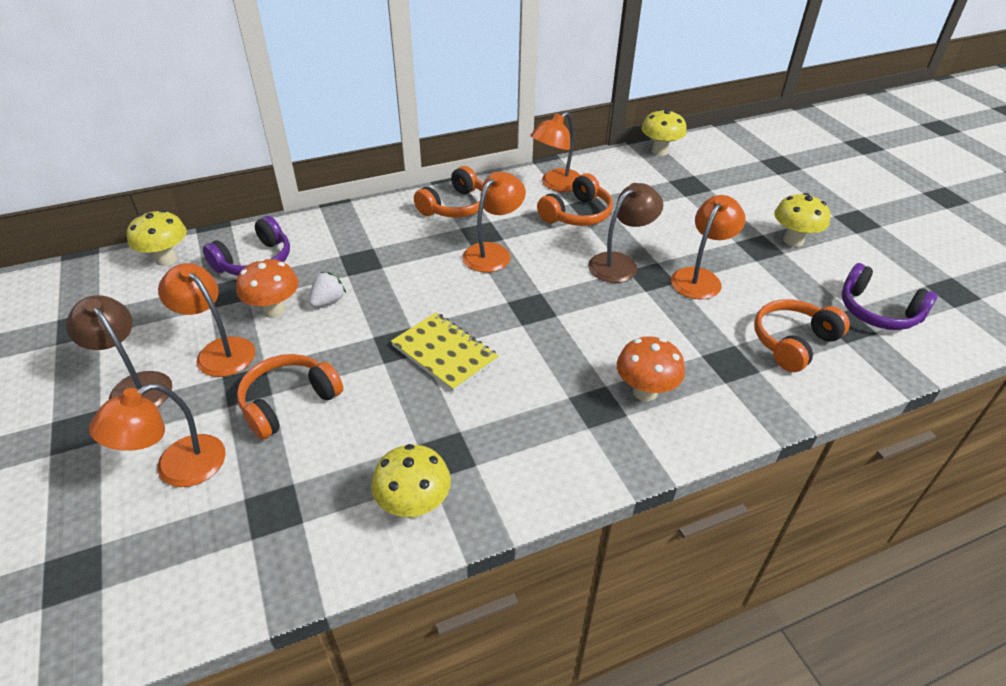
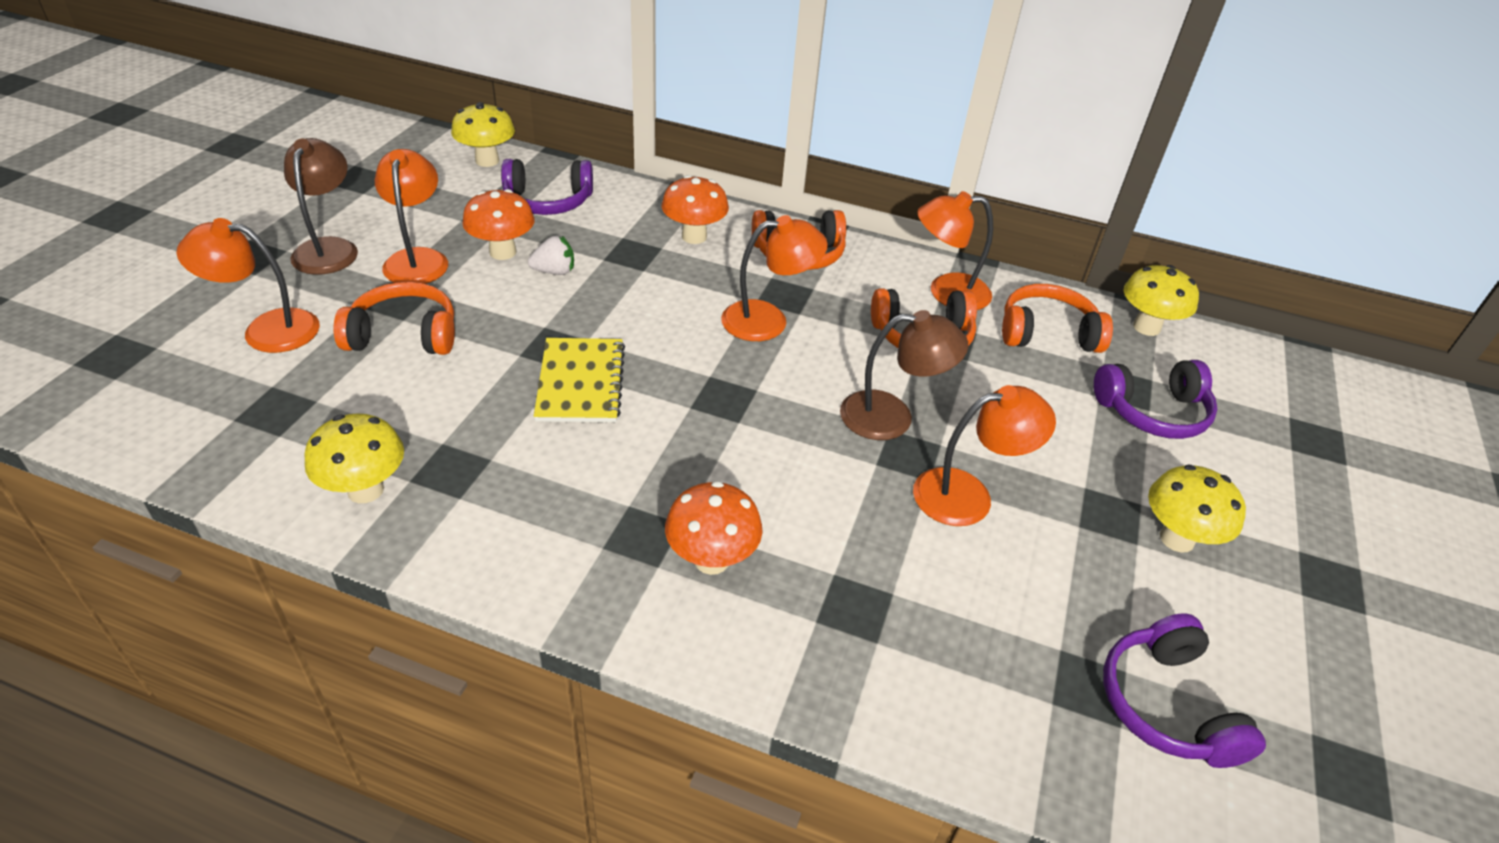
camera: 40 degrees right, 0 degrees up
(383, 230) = (694, 236): none -> orange mushroom
(713, 190) = (1153, 412): none -> purple headphones
(793, 342) = (974, 646): orange headphones -> orange headphones (1047, 333)

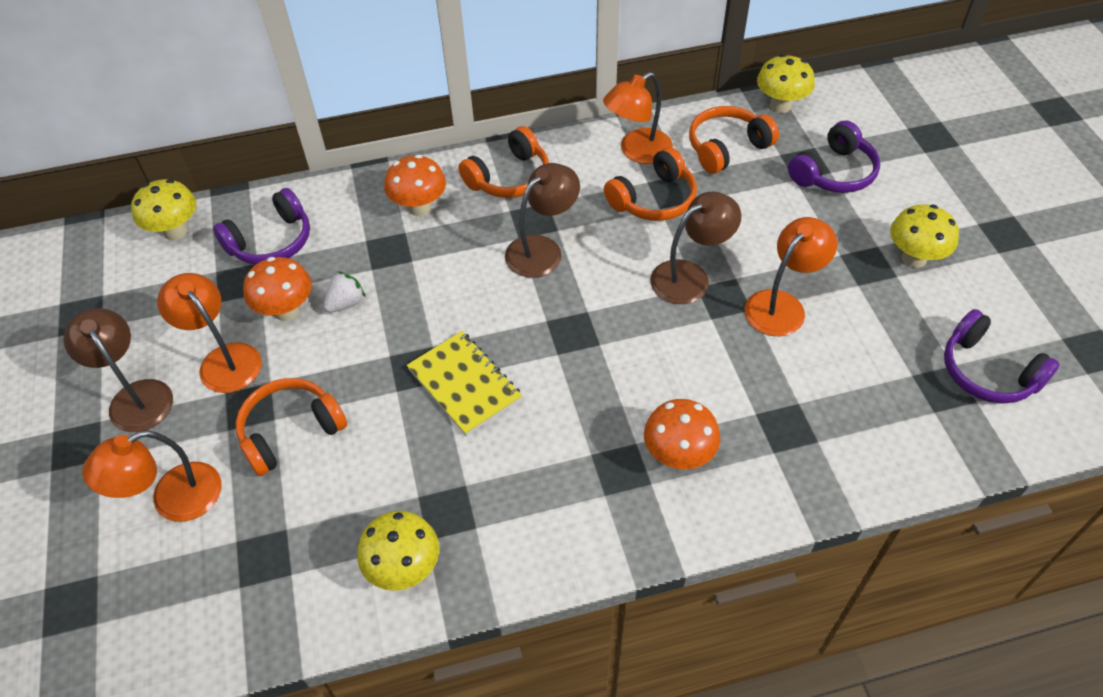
camera: 30 degrees left, 10 degrees up
(768, 320) = (542, 249): orange lamp -> brown lamp

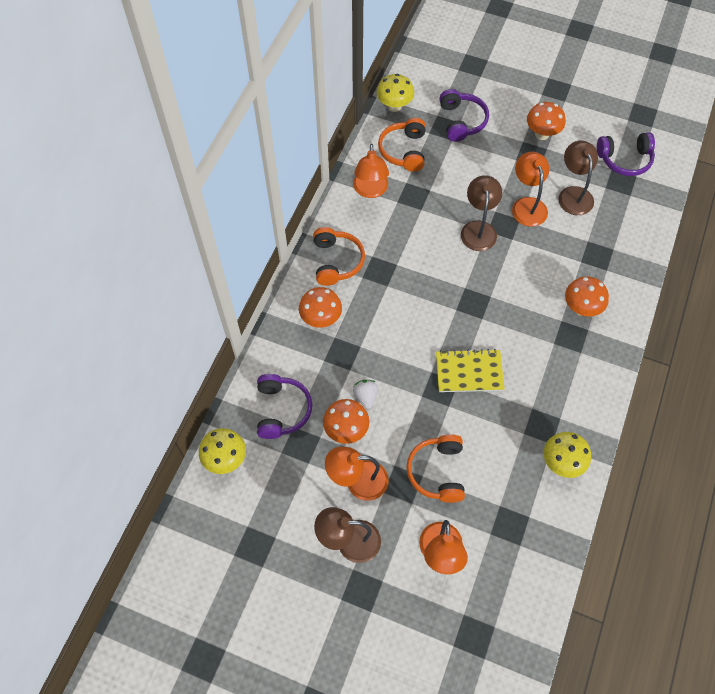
camera: 55 degrees left, 10 degrees up
(542, 249) = (405, 280): brown lamp -> brown lamp (573, 194)
(653, 199) = (412, 207): orange headphones -> none
(914, 258) = (542, 134): yellow mushroom -> orange mushroom

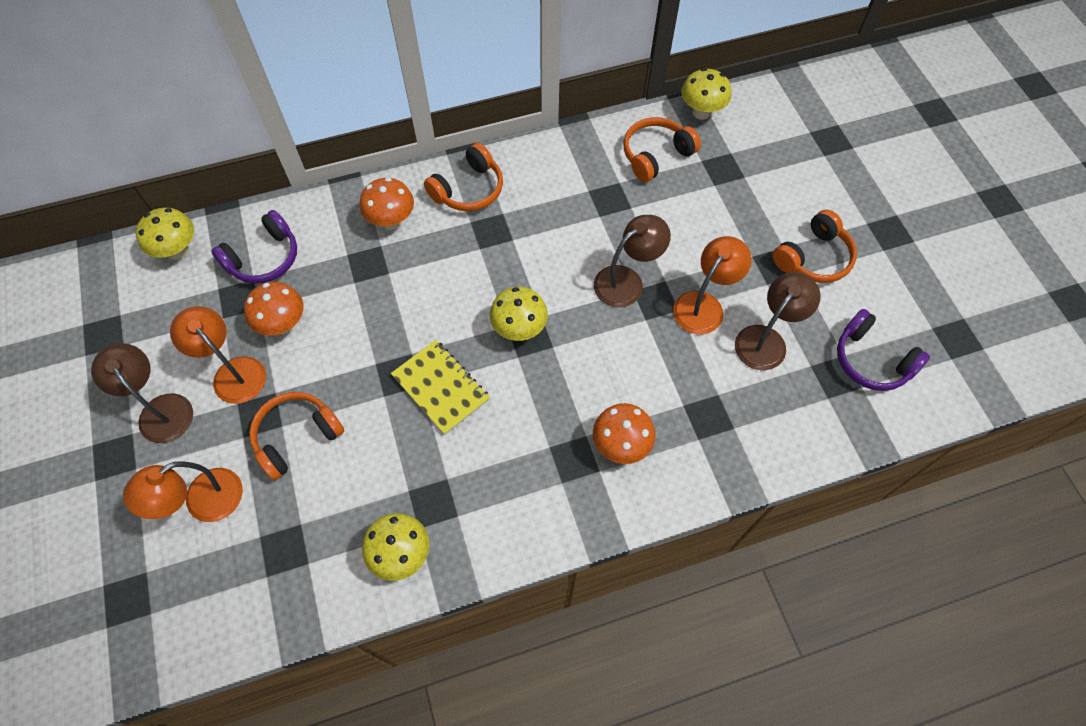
camera: 50 degrees right, 0 degrees up
(365, 397) = (334, 316): white strawberry -> none
(370, 190) = (578, 161): orange lamp -> none
(461, 121) = (747, 177): purple headphones -> none
(464, 305) = (519, 329): none -> yellow mushroom
(542, 134) = (813, 258): orange mushroom -> orange headphones

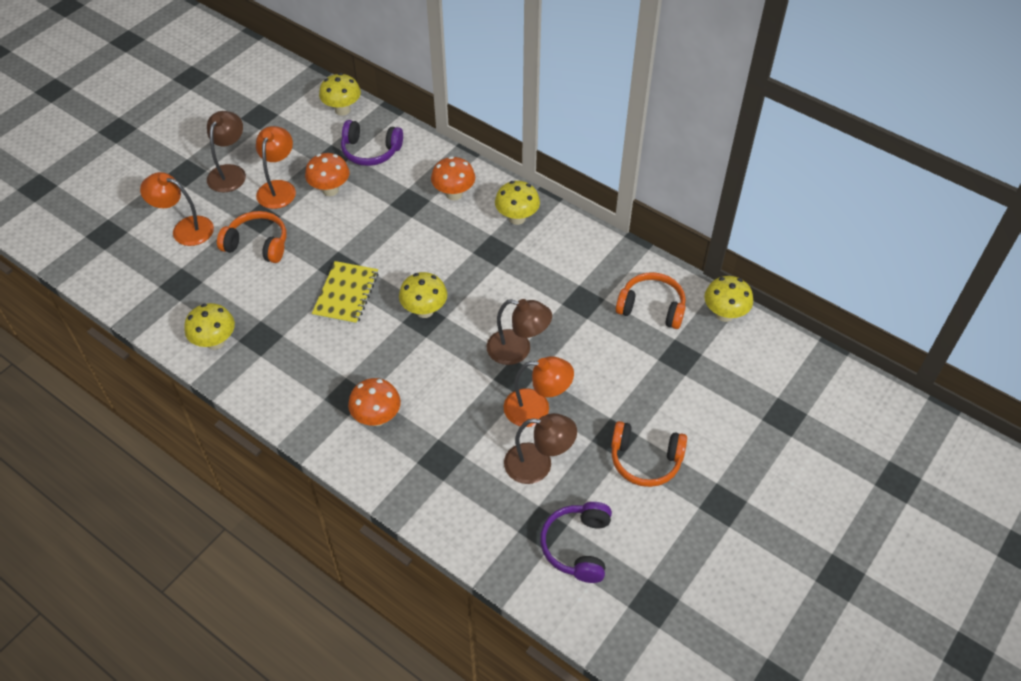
camera: 55 degrees right, 10 degrees down
(468, 189) = (517, 218): orange headphones -> yellow mushroom

